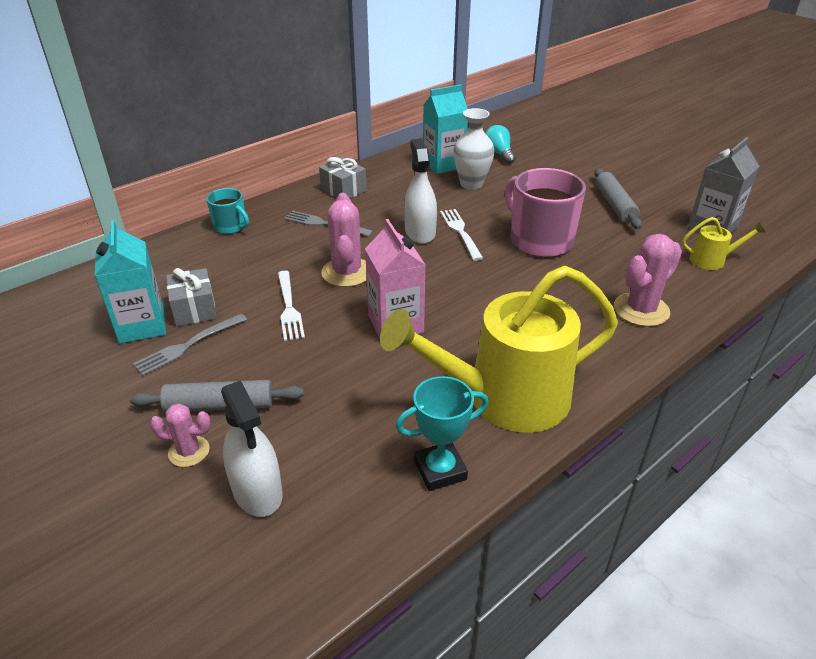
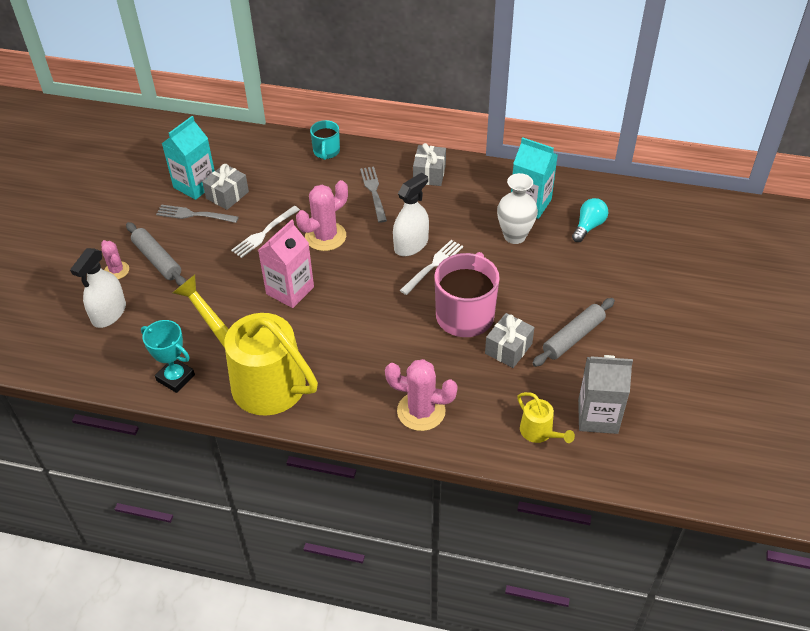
camera: 55 degrees right, 10 degrees up
(601, 236) = (508, 348): none -> grey gift

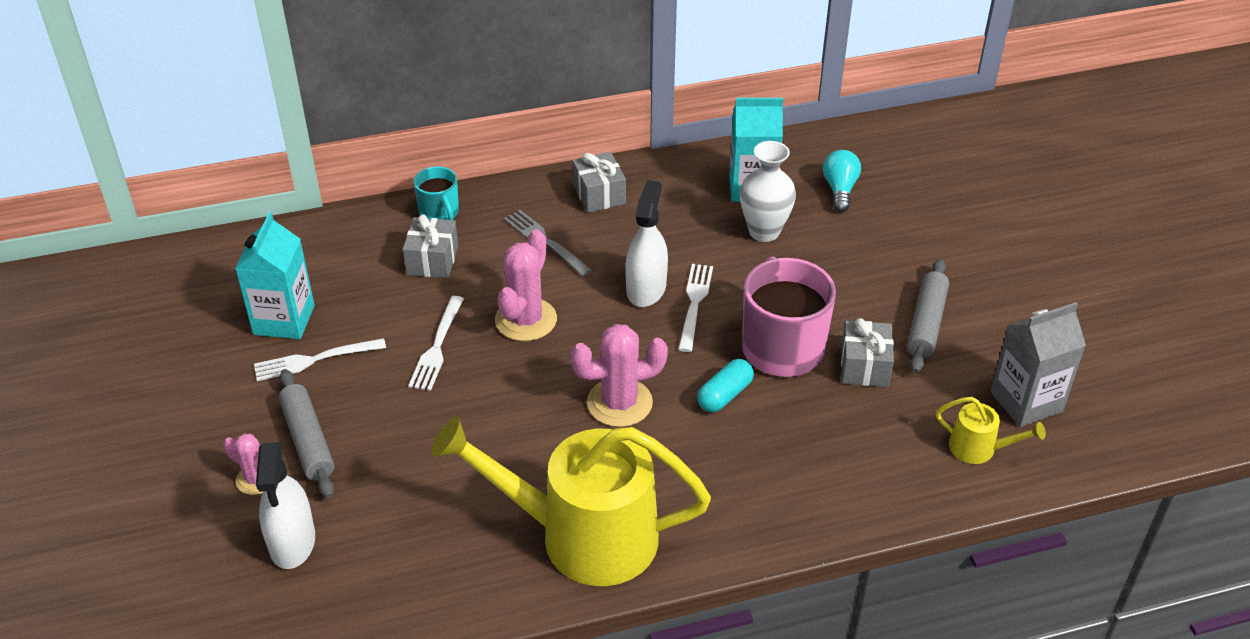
camera: 30 degrees left, 5 degrees down
(157, 260) = (308, 441): grey rolling pin -> grey rolling pin turned 45 degrees clockwise
(175, 378) = (464, 586): turquoise trophy -> none
(194, 215) = (315, 360): grey fork -> white fork
(227, 195) = (343, 316): grey gift -> grey gift (432, 260)
(290, 290) = (533, 406): pink carton -> none
(406, 330) = (724, 395): none -> turquoise capsule
(421, 411) = (823, 485): pink cactus -> pink cactus (619, 403)

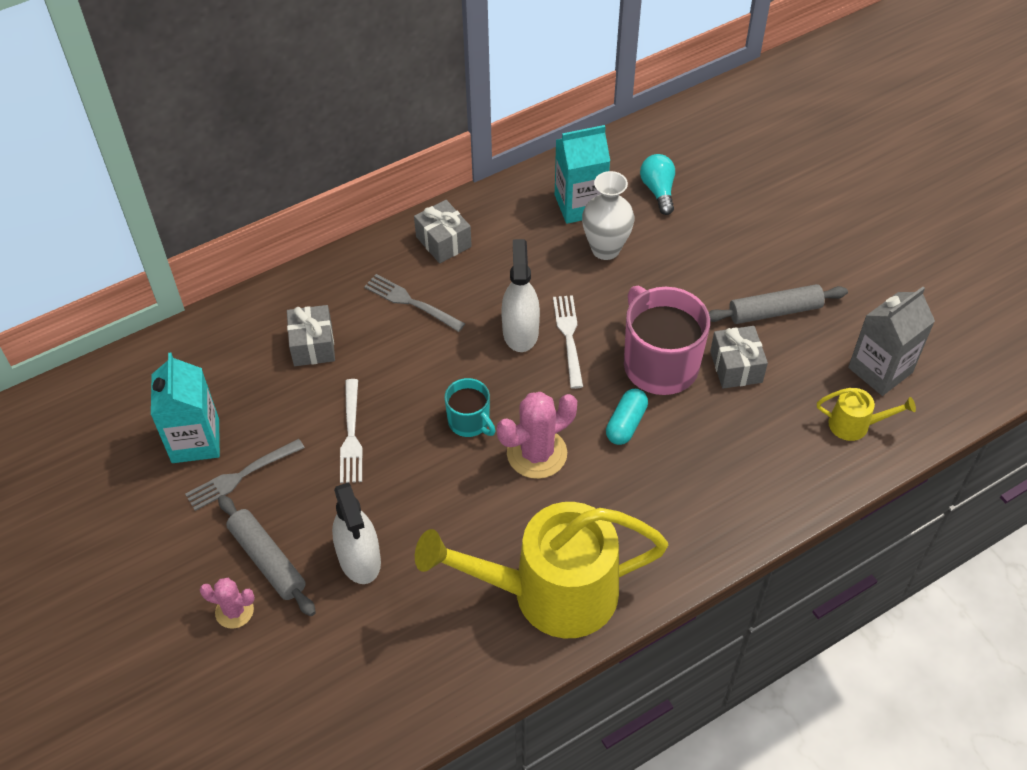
camera: 15 degrees left, 10 degrees up
(292, 542) = (293, 665): white spray bottle -> white spray bottle (359, 558)
(315, 360) = (241, 475): white fork -> grey fork
(439, 213) = (301, 293): turquoise mug -> turquoise mug (469, 422)
(526, 320) = (423, 388): pink cactus -> none
(926, 323) = (775, 311): grey rolling pin -> grey rolling pin turned 75 degrees clockwise

